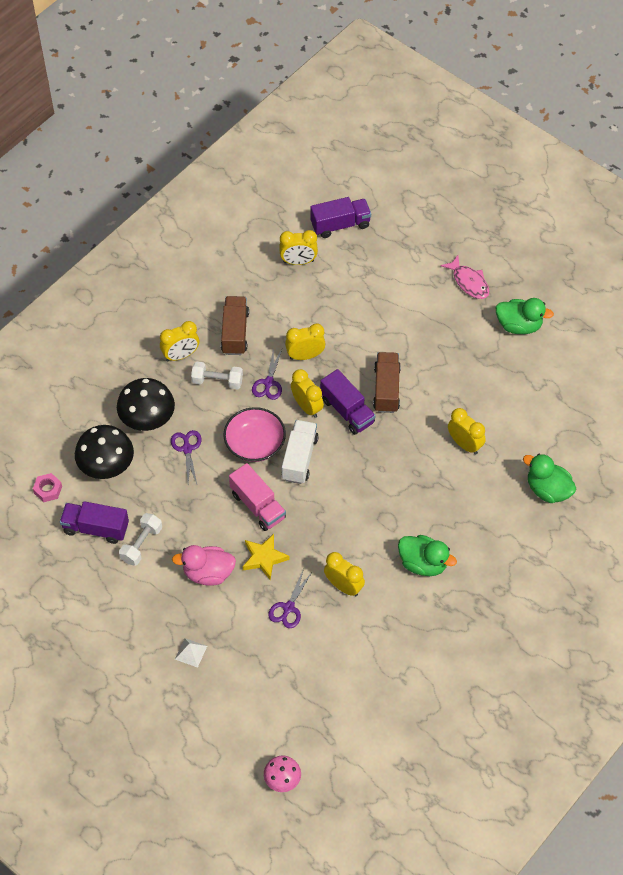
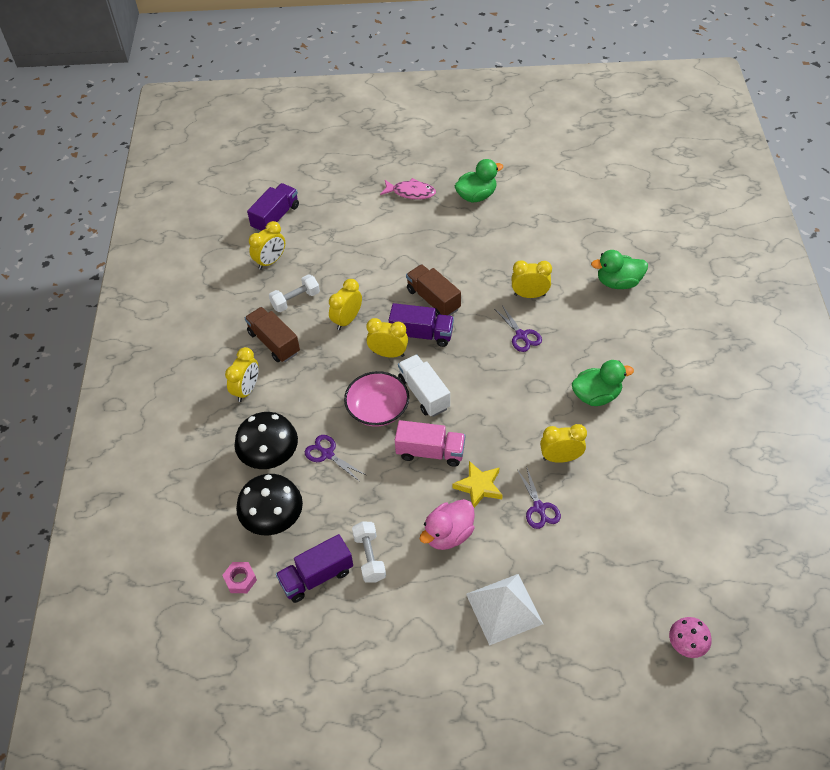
camera: 40 degrees left, 5 degrees down
(191, 652) = (504, 608): white pyramid -> white pyramid, size x2.11
(217, 381) = (297, 387): white dumbbell -> white dumbbell (295, 300)
(268, 383) = (340, 358): purple scissors -> purple scissors (521, 335)

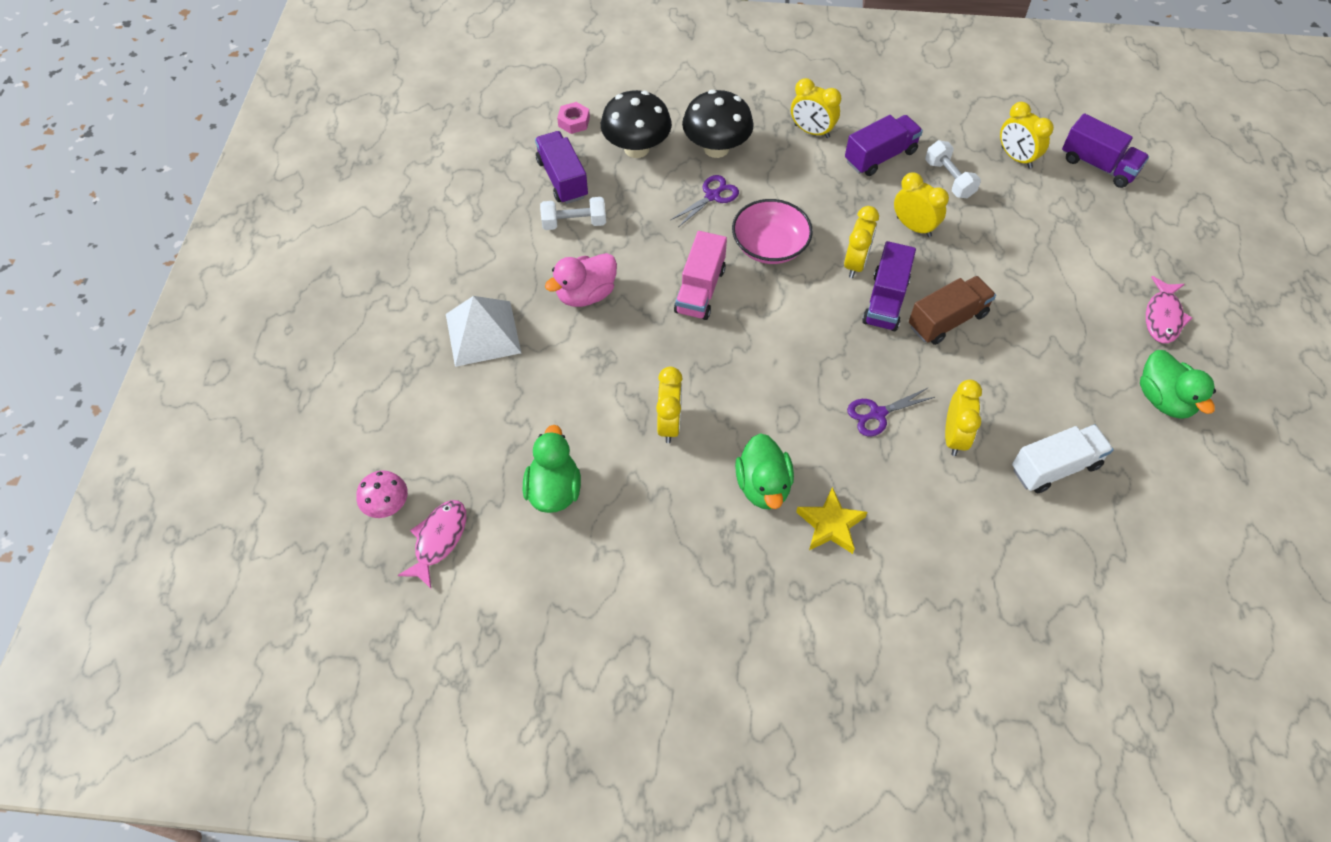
camera: 95 degrees right, 5 degrees up
(274, 342) = (880, 156): brown truck -> purple truck
(424, 393) = (788, 293): white truck -> white truck (1055, 467)
(448, 534) = (586, 294): pink duck -> pink duck turned 90 degrees counterclockwise
(479, 486) = (643, 331): yellow star -> yellow star (830, 525)
(539, 508) = (601, 388): purple scissors -> none
(618, 282) = (979, 563): green duck -> green duck (554, 490)
(703, 598) = (438, 540): none -> pink fish

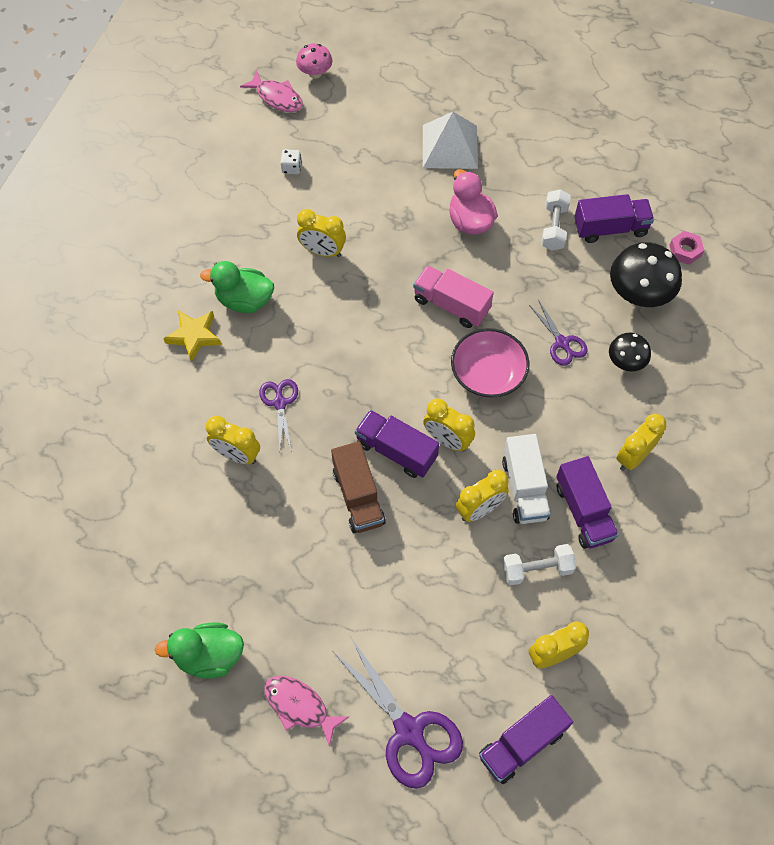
camera: 105 degrees right, 5 degrees up
(554, 490) = (291, 168): green duck -> white dice
(716, 148) = (625, 362): black mushroom -> black mushroom, size x0.58
(1055, 467) = (178, 524): white truck -> white truck (524, 488)
(1134, 237) = (409, 731): none -> purple scissors

